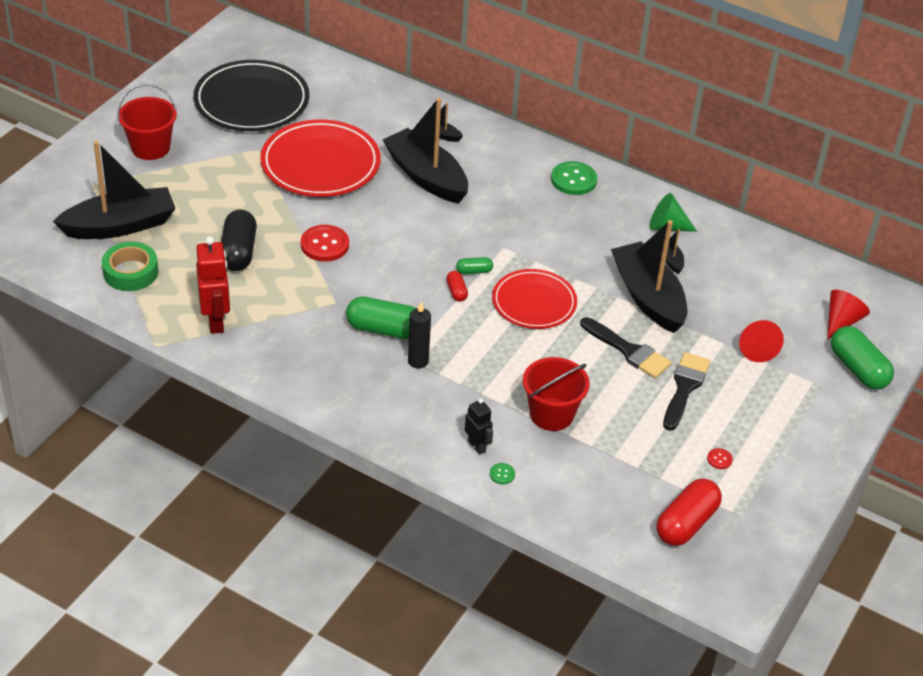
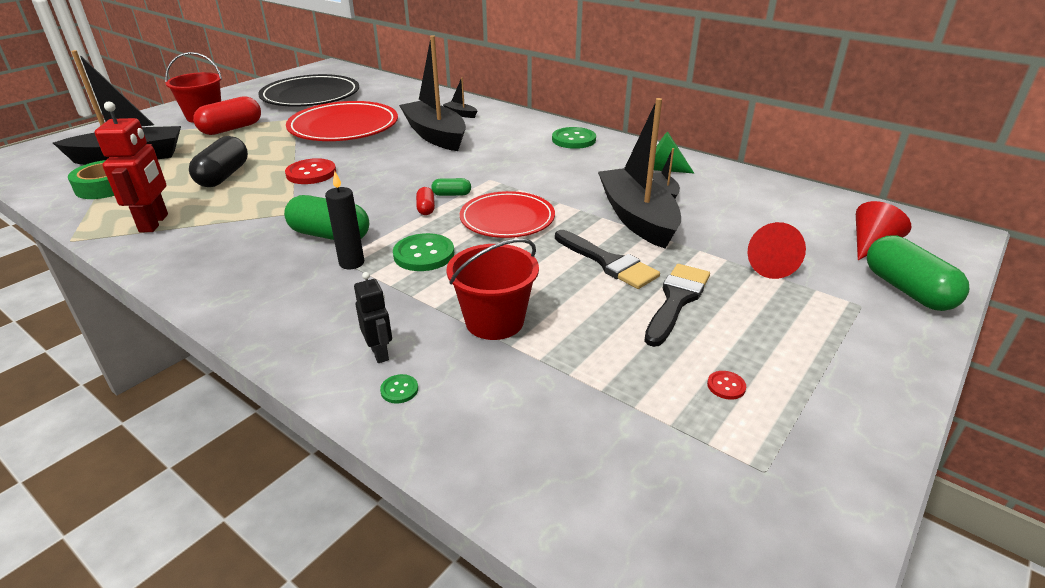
camera: 10 degrees right, 10 degrees down
(475, 349) = (424, 254): none -> green button
(686, 523) = (672, 479): red capsule -> red capsule (231, 129)

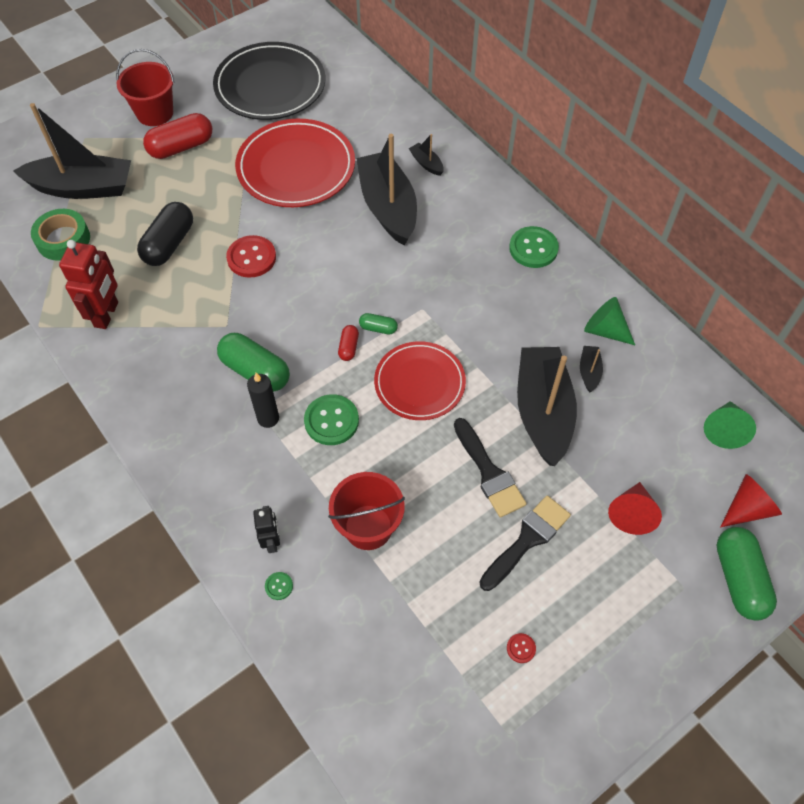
camera: 15 degrees right, 25 degrees up
(808, 205) = (724, 430): none -> green cone

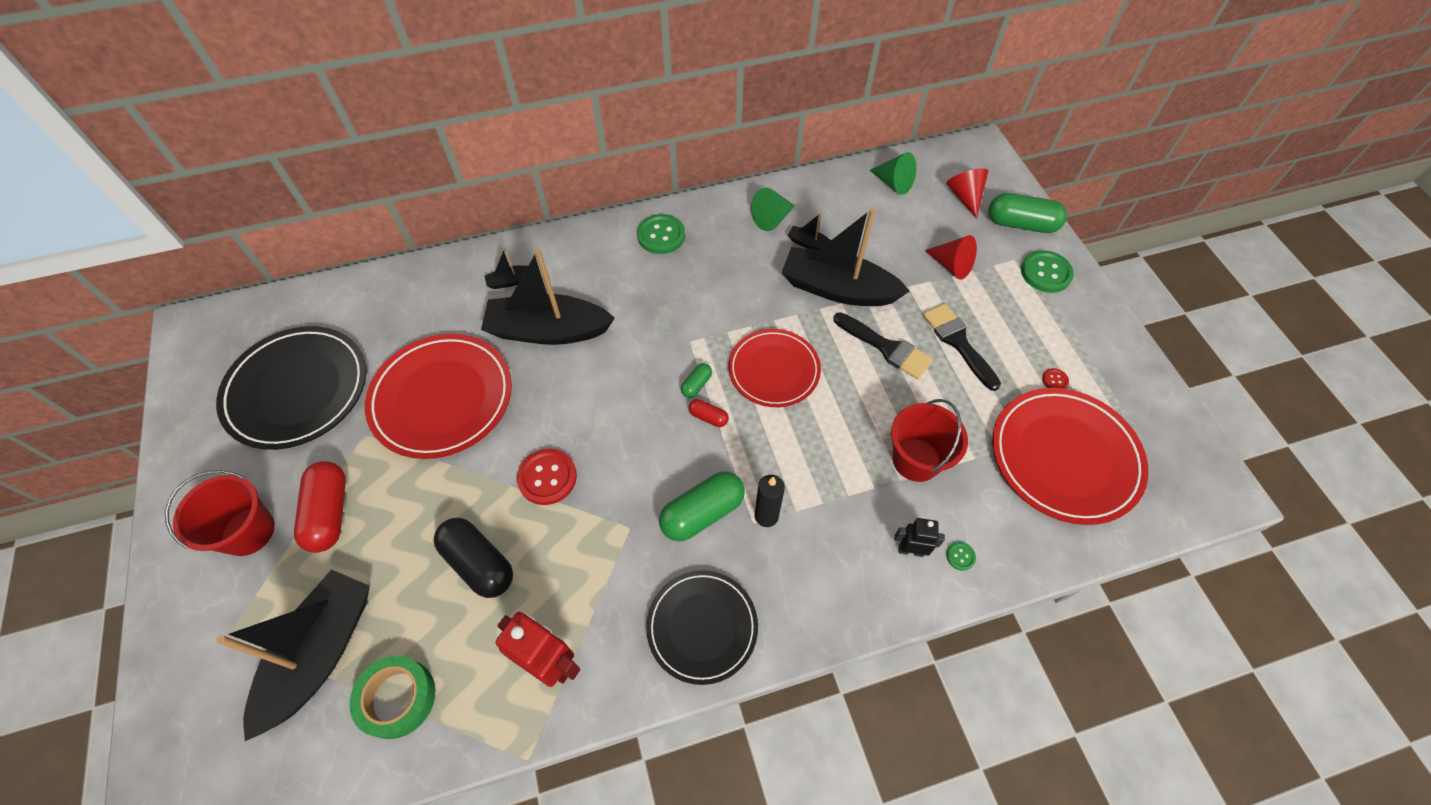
camera: 70 degrees left, 0 degrees up
(158, 401) = (702, 627): none -> black plate
(331, 421) = (790, 457): green button -> green button (1045, 273)
(424, 671) = (1064, 457): none -> red plate
(489, 473) = (886, 348): black brush -> black brush turned 45 degrees clockwise

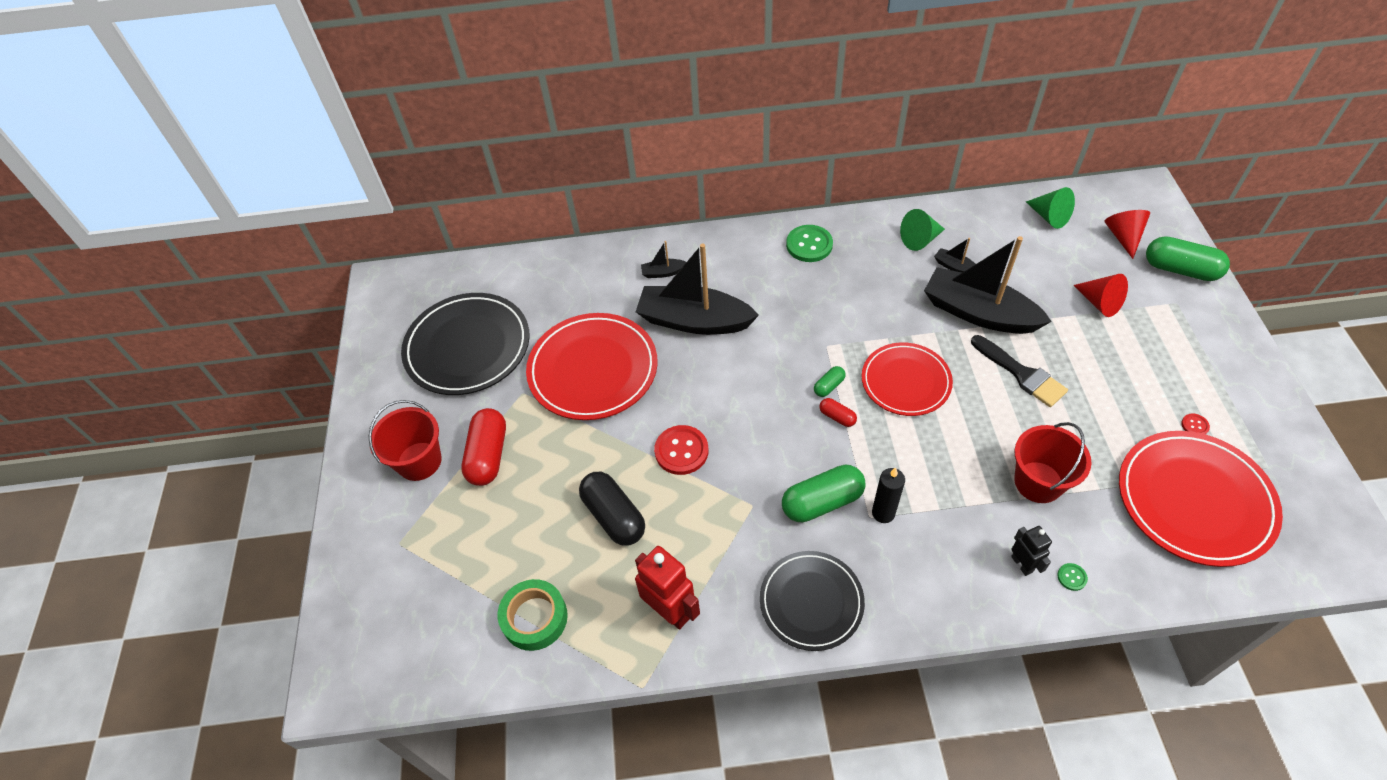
camera: 15 degrees right, 5 degrees down
(320, 654) = (472, 571): black boat -> none
(910, 550) = (1022, 564): black robot -> black robot turned 45 degrees clockwise
(958, 342) = (1096, 377): black brush -> none
(1045, 273) = (1200, 320): green button -> none

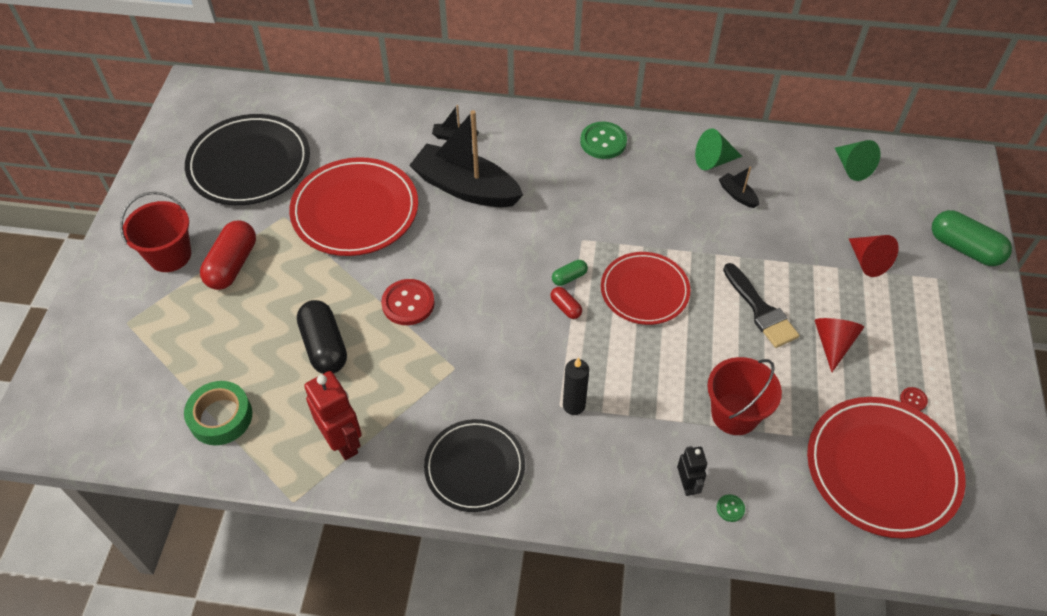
camera: 10 degrees right, 0 degrees up
(822, 502) = (520, 381): green capsule -> none
(978, 313) = (742, 243): black boat -> none
(1123, 237) = (919, 203): red cone -> red cone (833, 343)

